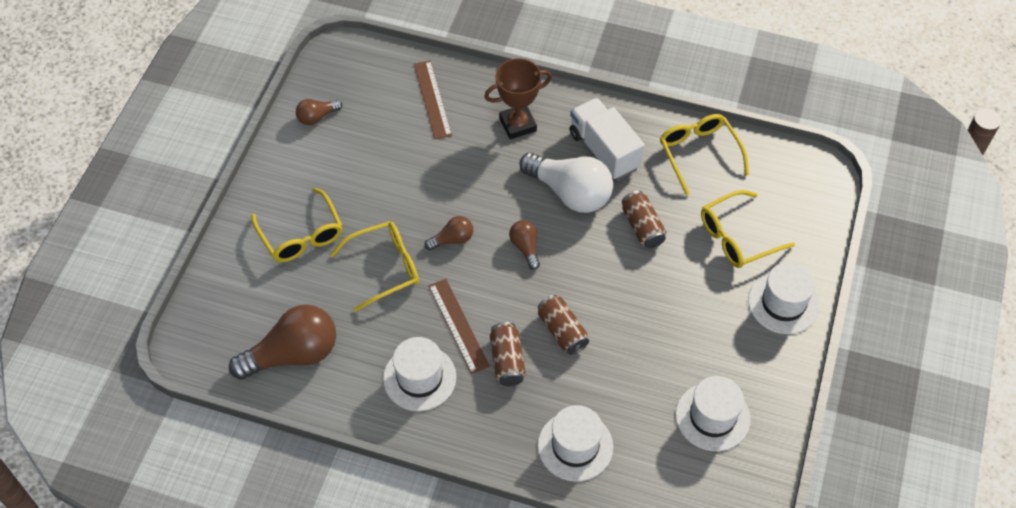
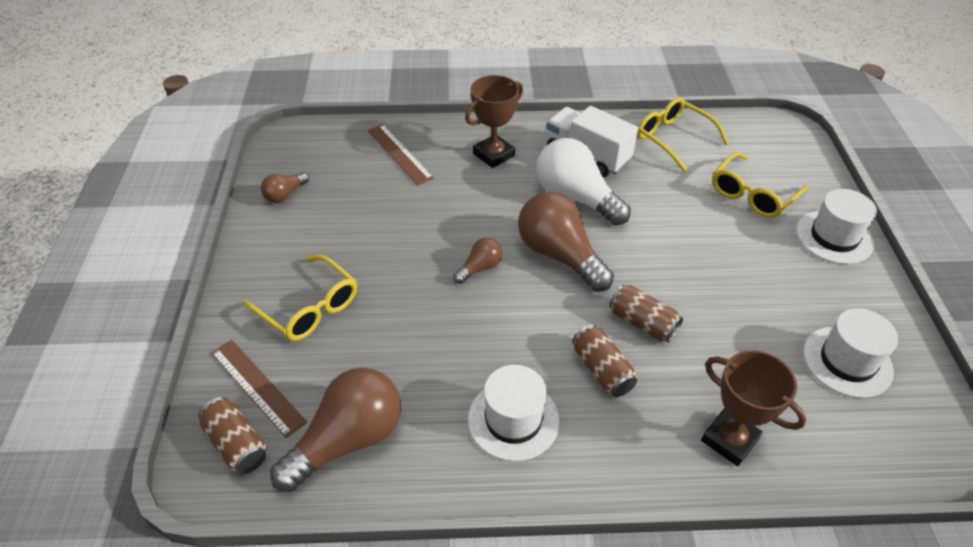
camera: 20 degrees left, 10 degrees down
(385, 268) = (419, 315): yellow glasses -> none
(458, 325) = (529, 349): brown ruler -> brown ruler (257, 386)
(525, 247) = (559, 255): brown light bulb -> brown light bulb, size x2.05
(570, 193) = (576, 197): white light bulb -> white light bulb turned 150 degrees counterclockwise
(575, 446) = (729, 439): white hat -> brown trophy
(642, 227) = (661, 208): brown can -> brown can (237, 444)

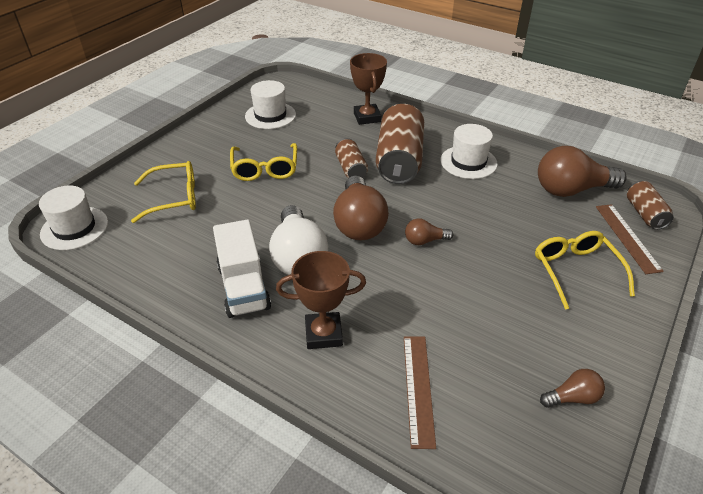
camera: 145 degrees left, 5 degrees down
(602, 370) = (399, 160): brown can -> brown can, size x1.90
(673, 139) = (153, 265): yellow glasses -> yellow glasses (265, 169)
(834, 237) = (175, 156): white hat -> white hat (74, 228)

